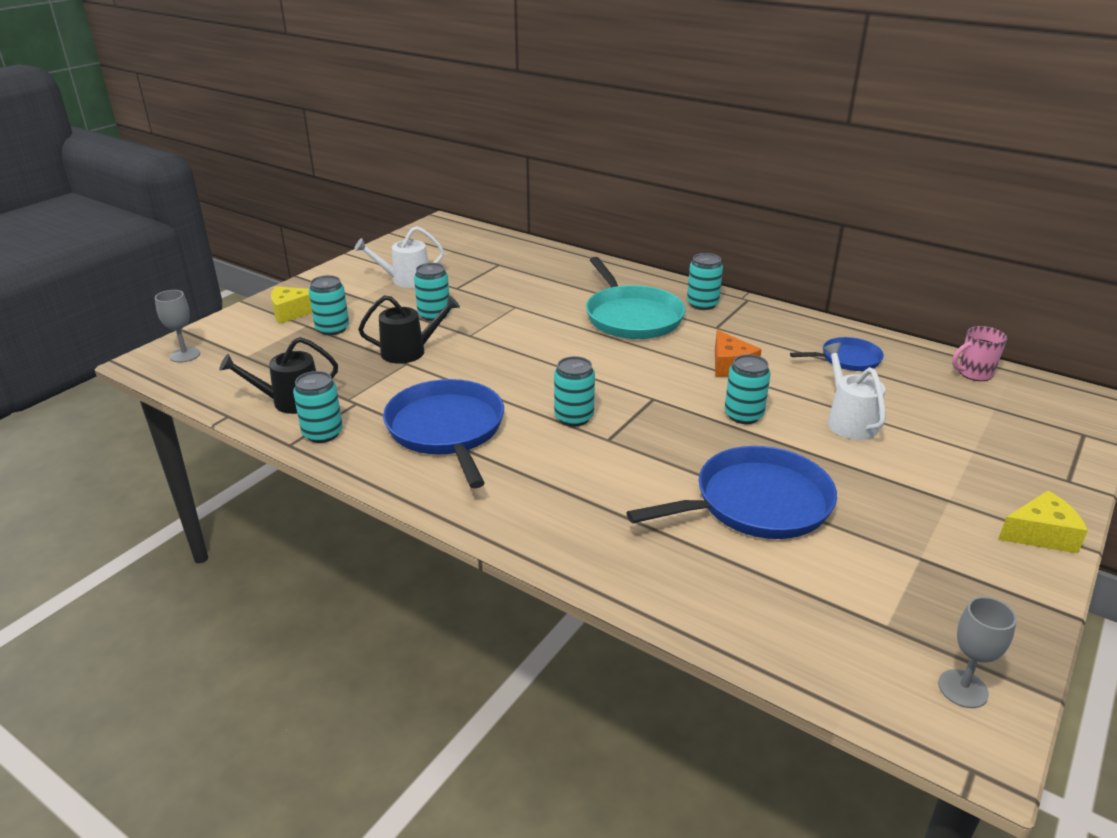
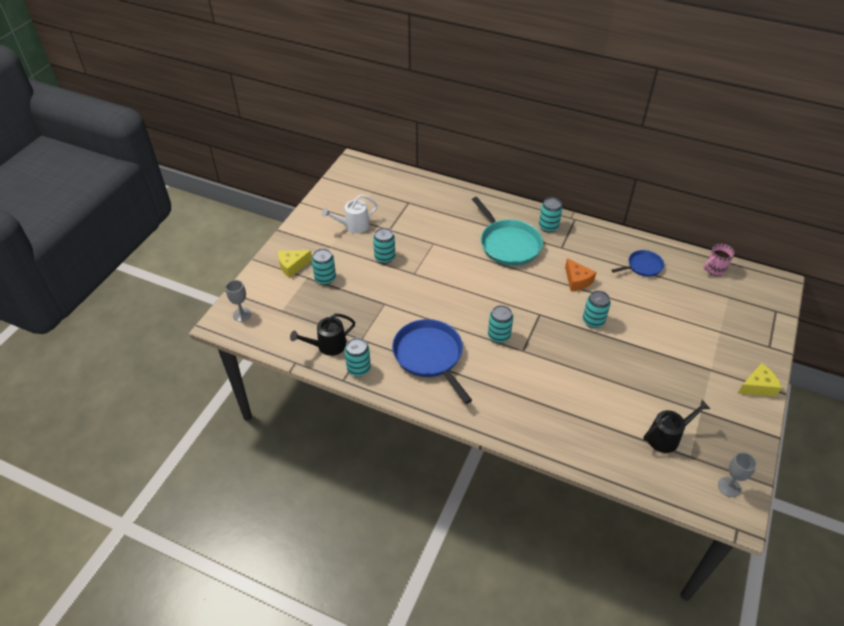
camera: 10 degrees left, 15 degrees up
(409, 351) = (382, 293): black watering can -> black watering can (666, 437)
(756, 503) = (613, 386): blue pan -> none
(849, 421) = (651, 318): white watering can -> none

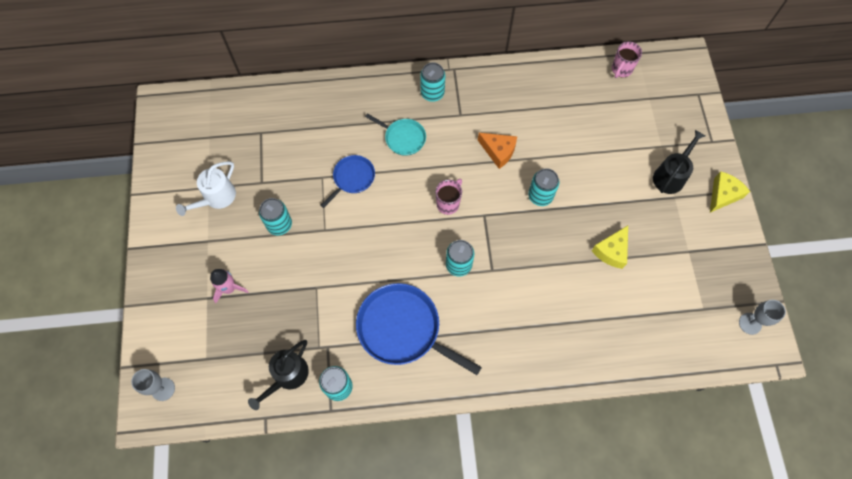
camera: 30 degrees left, 20 degrees up
(292, 266) = (180, 291): yellow cheese -> yellow cheese (611, 251)
(325, 278) = (229, 288): turquoise can -> pink rocket
(508, 244) = (403, 138): turquoise pan -> turquoise pan, size x0.55
(516, 296) = (448, 203): none -> pink mug
(643, 266) = (552, 100): blue pan -> blue pan (352, 178)
(666, 437) = (673, 299): black watering can -> black watering can (670, 176)

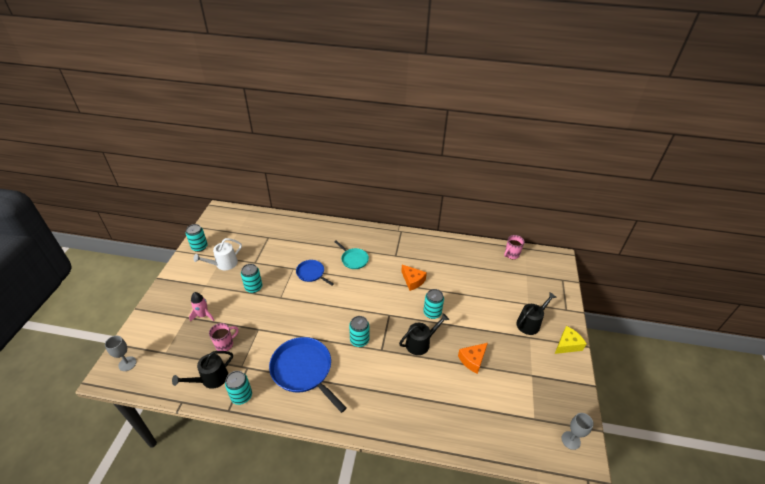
camera: 15 degrees right, 25 degrees down
(352, 178) = (311, 273): blue pan -> blue pan turned 105 degrees counterclockwise
(432, 93) = (382, 240): turquoise can -> turquoise can (199, 247)
(448, 203) = (367, 302): pink mug -> pink mug (225, 344)
(539, 246) = (420, 343): none -> black watering can
(611, 251) = (472, 360): yellow cheese -> orange cheese

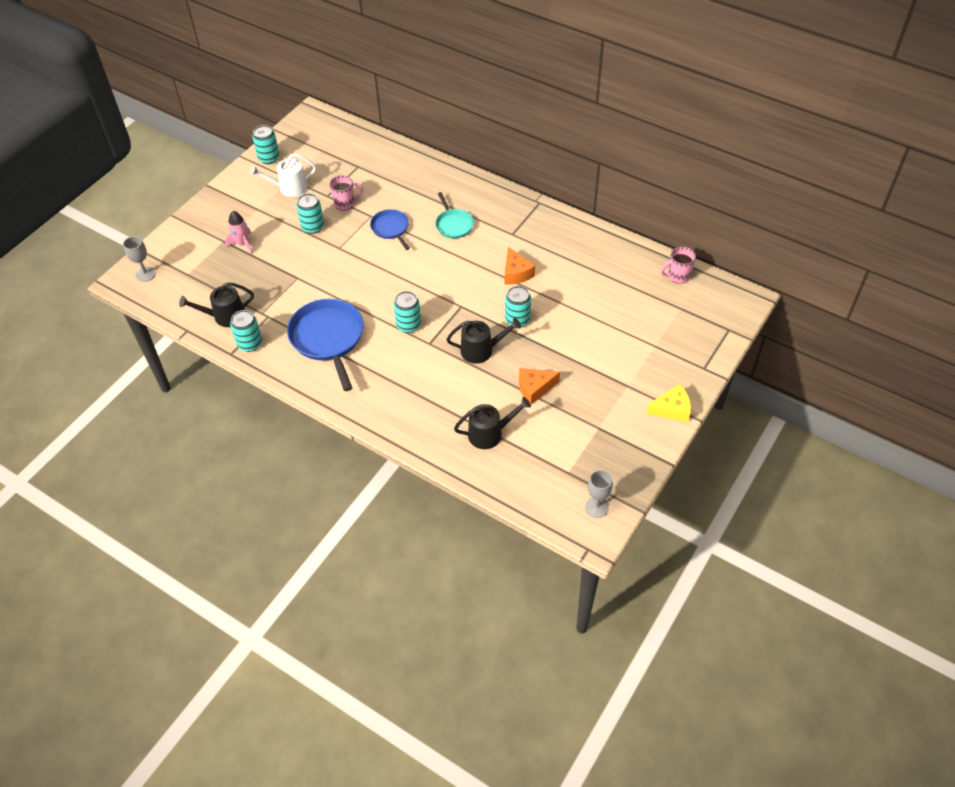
camera: 25 degrees right, 10 degrees up
(225, 344) = (254, 284): pink mug -> pink mug (345, 203)
(530, 323) = (640, 369): black watering can -> black watering can (489, 433)

